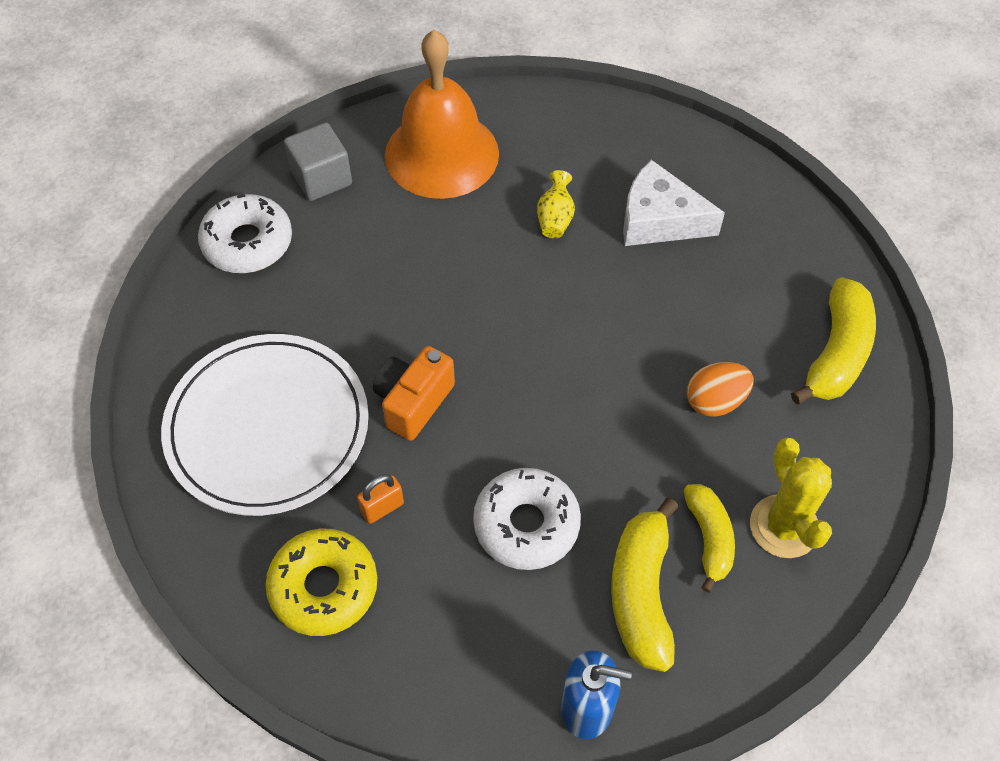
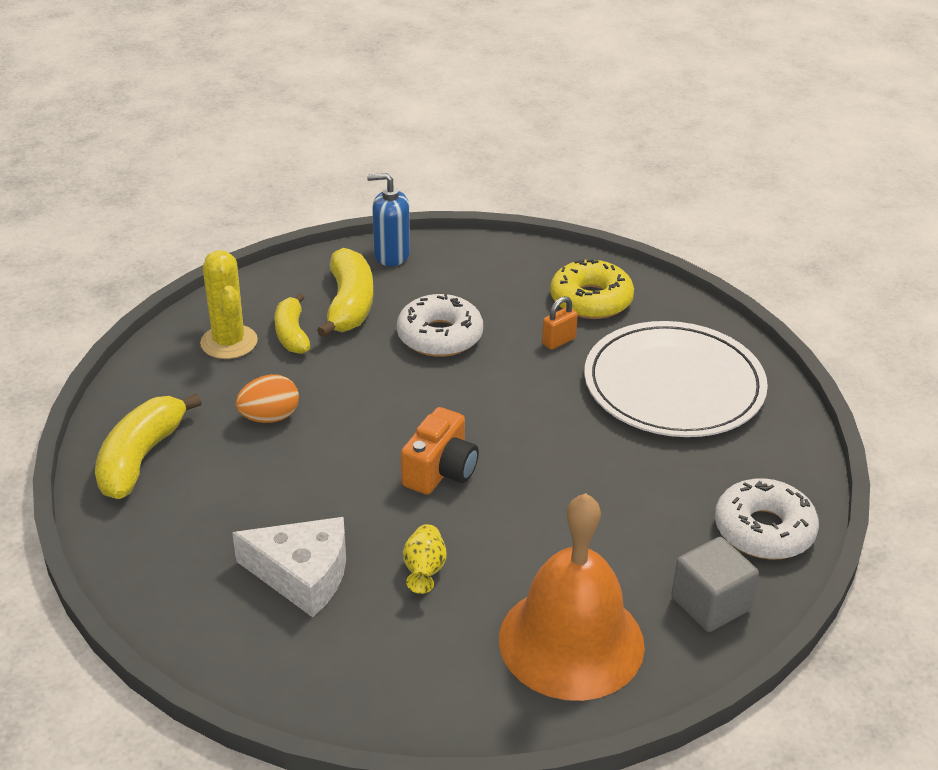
camera: 175 degrees right, 20 degrees down
(413, 402) = (549, 406): orange camera -> orange camera (440, 471)

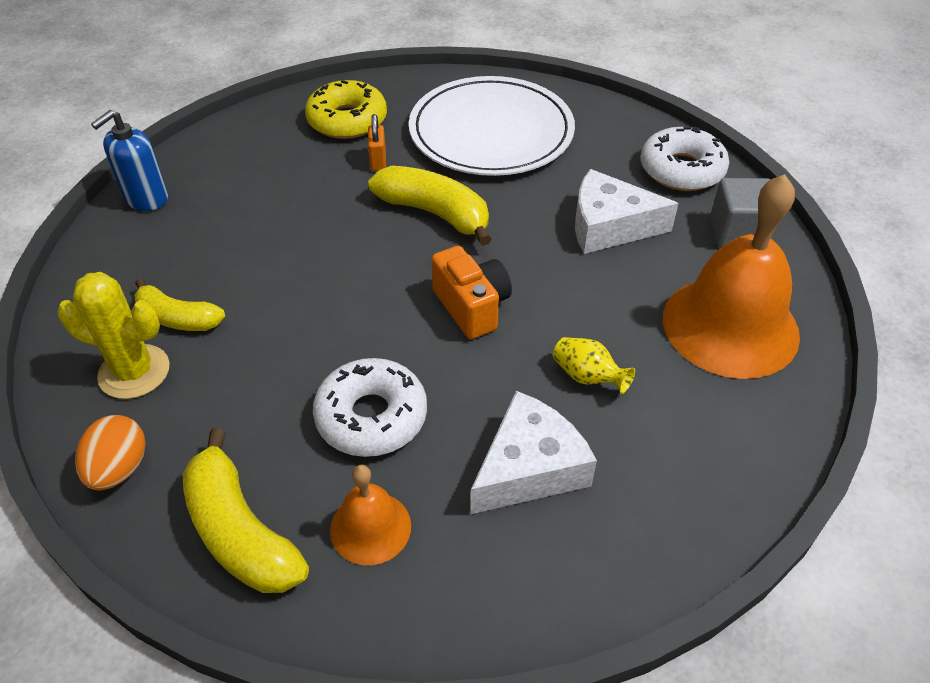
camera: 55 degrees left, 10 degrees up
(187, 516) = (370, 527): none -> orange bell
(269, 417) = (284, 392): orange egg -> orange egg (119, 469)
(349, 305) = (183, 259): yellow banana -> yellow banana (435, 213)
(440, 336) = (295, 223): white donut -> white donut (371, 417)
(624, 512) = (609, 226): none -> white cheese

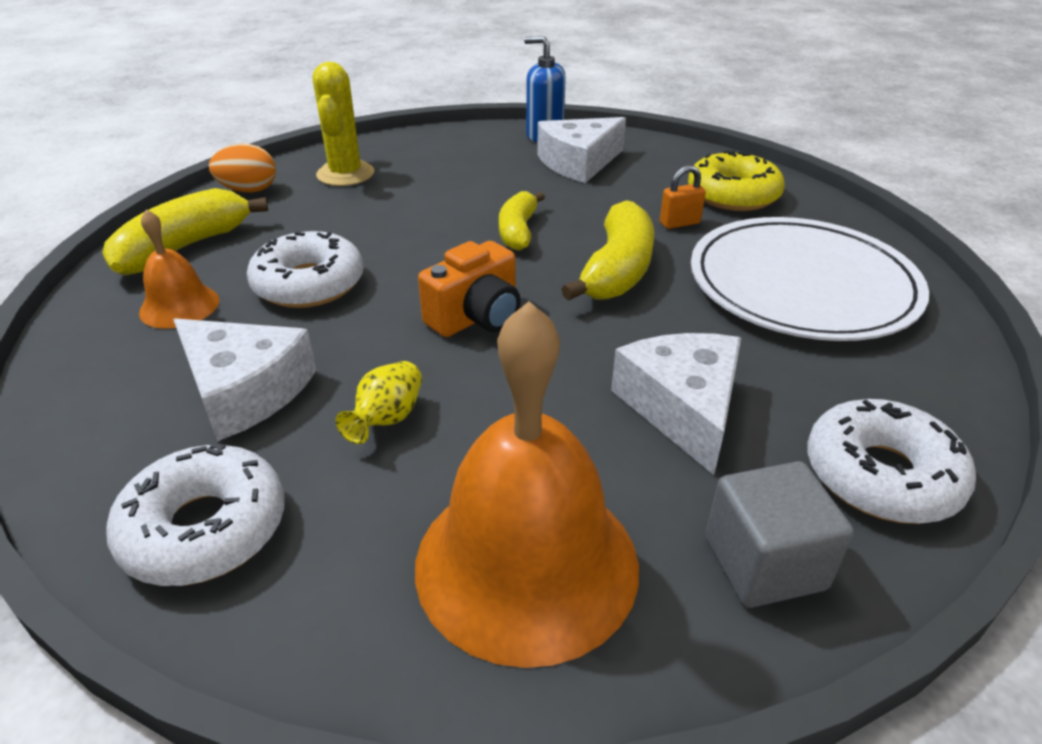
camera: 75 degrees right, 10 degrees down
(177, 318) = (408, 177): yellow banana -> yellow banana (518, 231)
(228, 189) = (579, 163): none -> white cheese
(685, 490) = (205, 529): none -> white donut

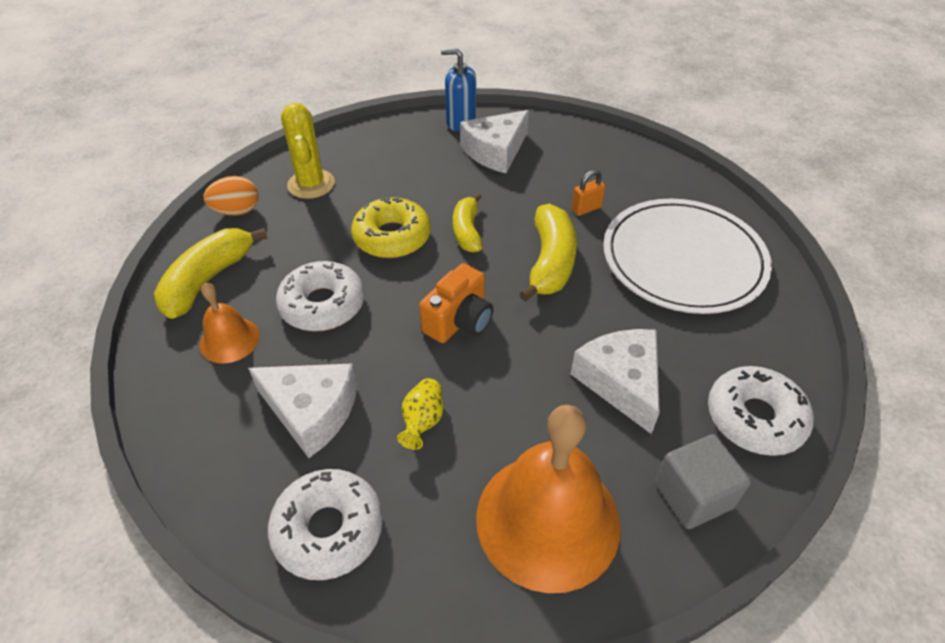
camera: 10 degrees left, 10 degrees up
(733, 195) = (620, 174): yellow donut -> yellow donut (392, 237)

